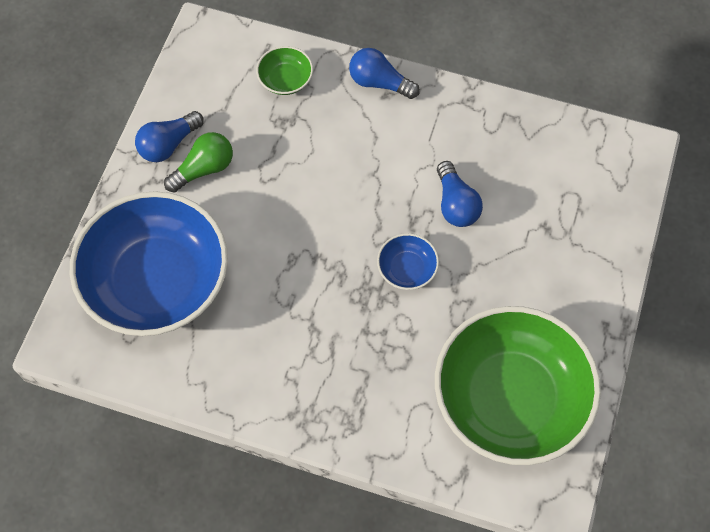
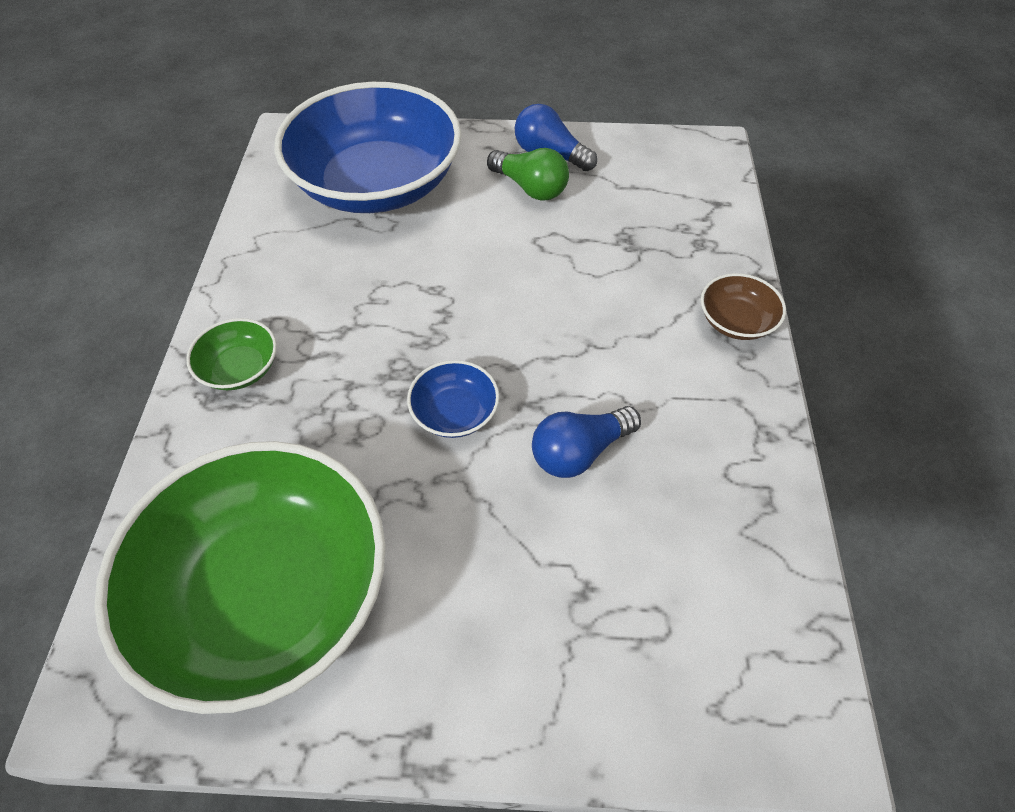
camera: 75 degrees right, 10 degrees down
(285, 79) = (687, 228): green bowl -> green bowl (240, 368)
(379, 83) = (736, 321): blue light bulb -> brown bowl

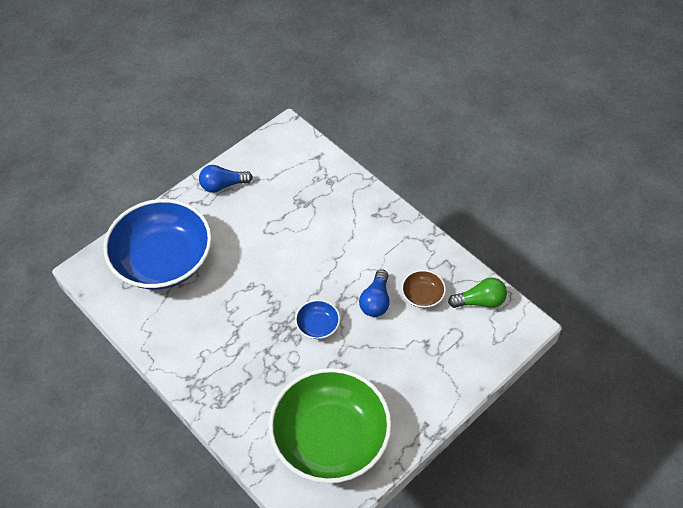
camera: 45 degrees left, 0 degrees up
(240, 368) = (215, 382): green bowl -> none
(530, 188) = (234, 209): green light bulb -> green light bulb (480, 301)
(736, 321) = (376, 205): brown bowl -> brown bowl (422, 295)

